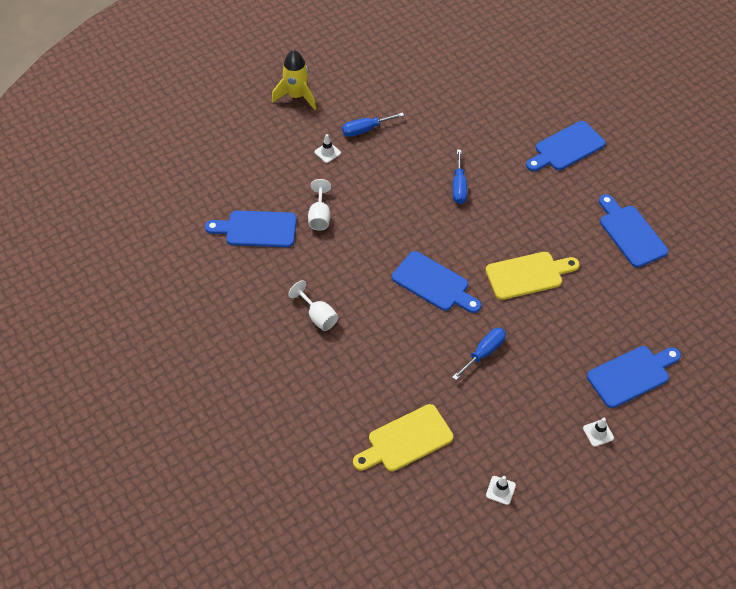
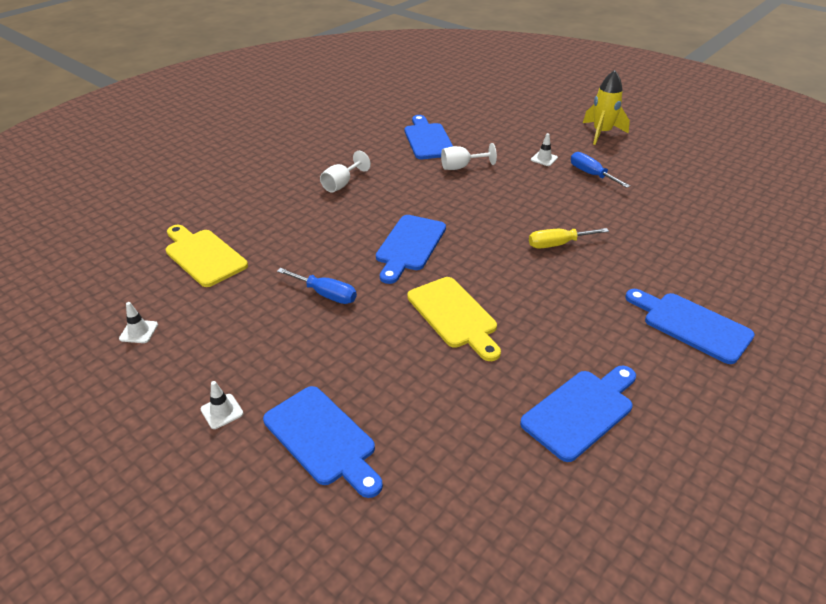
camera: 75 degrees right, 15 degrees down
(459, 187) = (557, 244): blue screwdriver -> yellow screwdriver

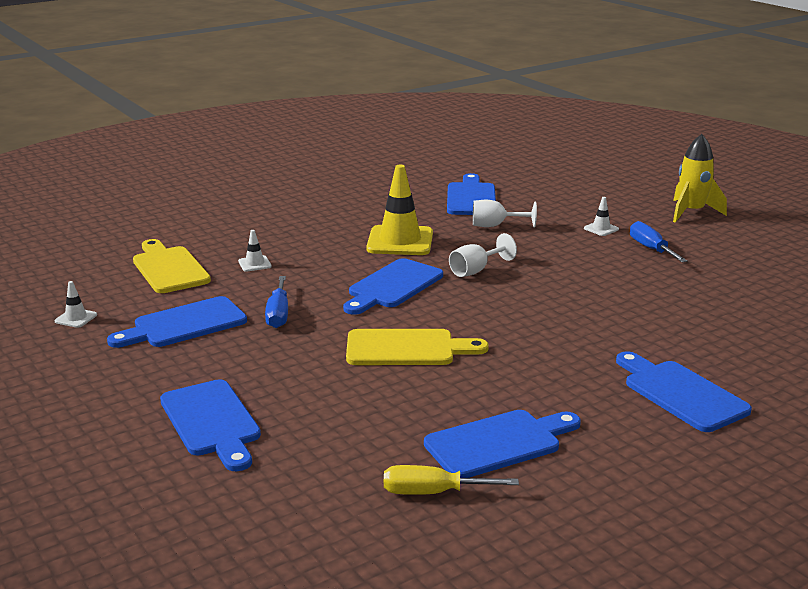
camera: 15 degrees right, 15 degrees down
(222, 411) = (124, 387): white traffic cone -> white traffic cone (254, 264)
(246, 321) = (184, 324): none -> blue cutting board
(326, 294) = (278, 314): blue screwdriver -> blue screwdriver turned 45 degrees clockwise
(341, 184) = (348, 226): white goblet -> white goblet (475, 270)
(392, 194) = (400, 241): none -> yellow traffic cone
(454, 315) = (406, 349): yellow cutting board -> yellow cutting board turned 75 degrees counterclockwise
(557, 244) = (566, 305): yellow screwdriver -> yellow screwdriver (432, 493)

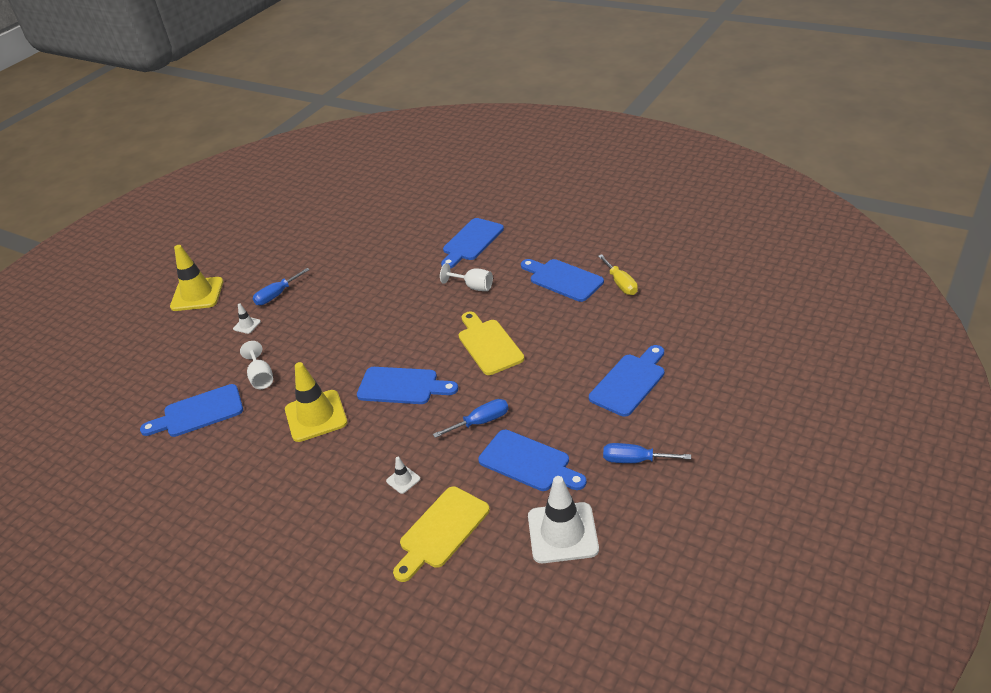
camera: 110 degrees left, 15 degrees up
(76, 318) = (562, 533): white traffic cone -> white traffic cone, size x2.28
(93, 383) = (635, 460): none -> blue screwdriver
(475, 270) = (354, 358): white goblet -> white goblet (473, 287)
(691, 212) = (197, 294): yellow rocket -> yellow traffic cone

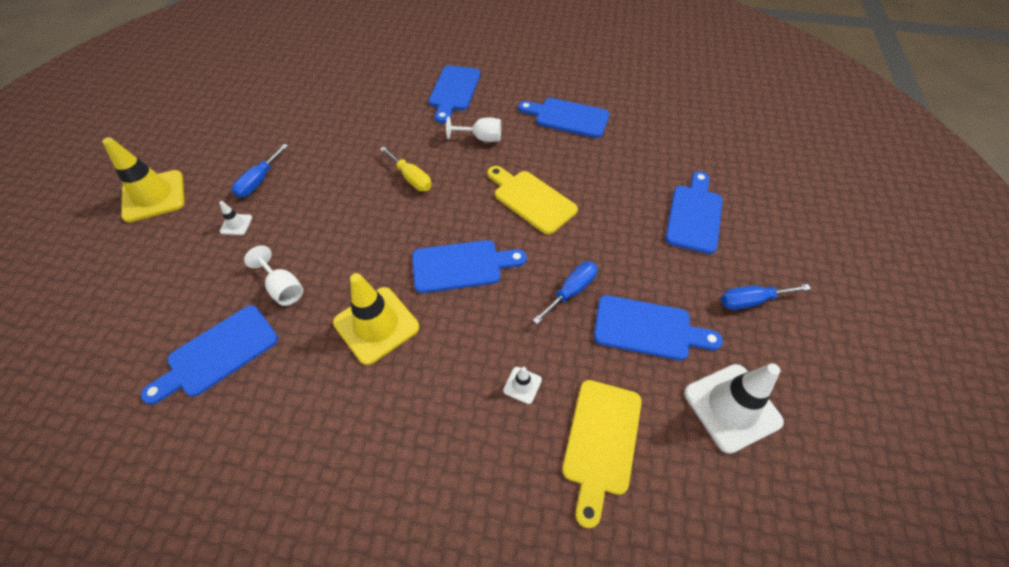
camera: 25 degrees left, 15 degrees up
(621, 284) = (625, 114): yellow screwdriver -> yellow screwdriver (411, 178)

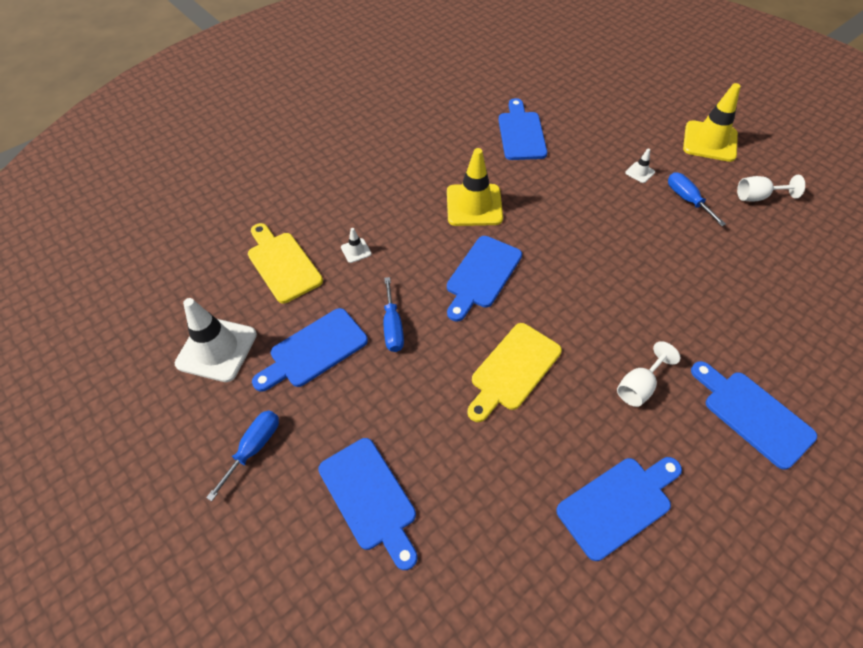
camera: 130 degrees right, 0 degrees up
(283, 288) = (550, 175): white goblet -> white goblet (757, 197)
(411, 178) = (616, 296): yellow screwdriver -> none
(531, 199) = (513, 369): yellow cutting board -> yellow cutting board turned 135 degrees clockwise

